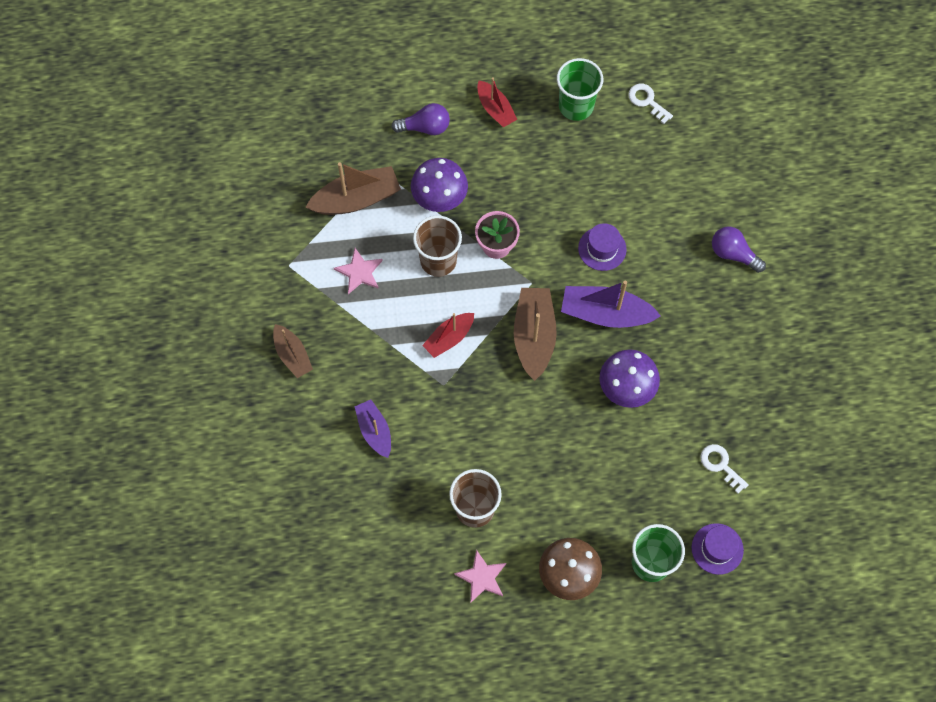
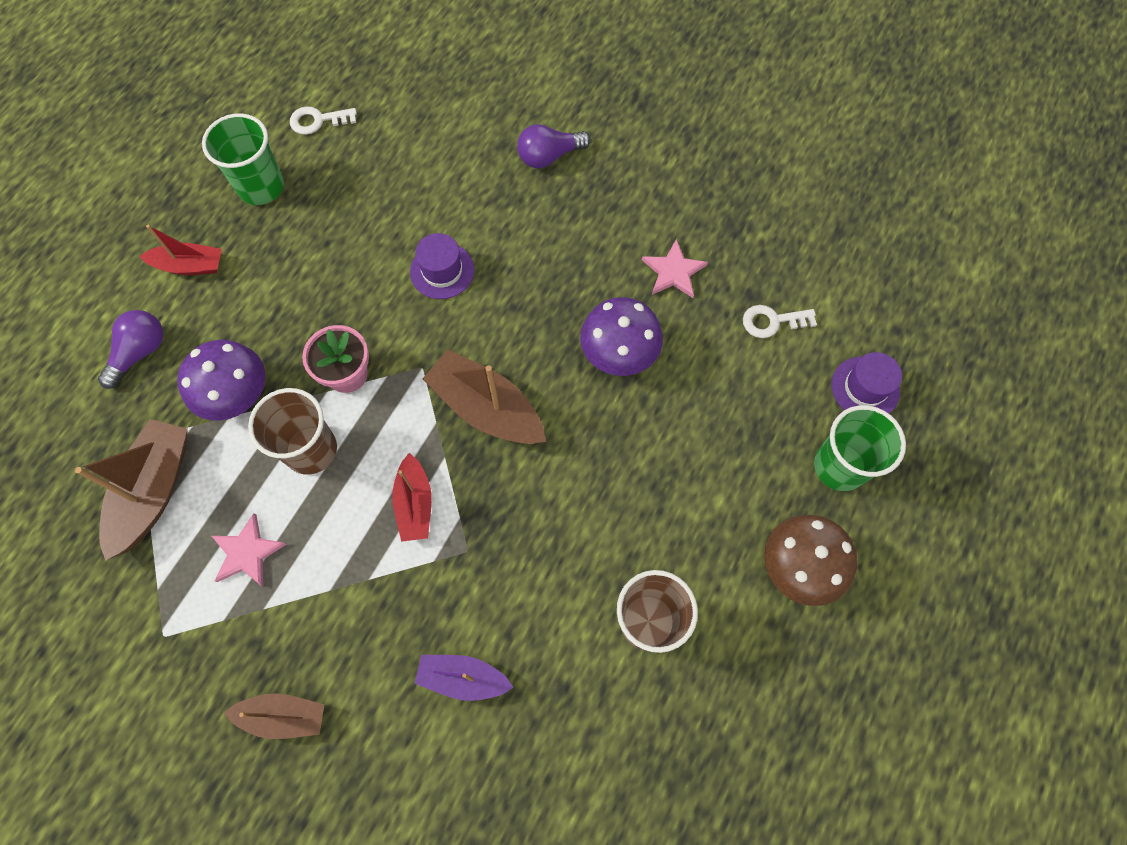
camera: 55 degrees left, 0 degrees up
(482, 577) = (740, 674): pink star -> pink star (673, 272)
(605, 313) = (518, 317): purple boat -> none

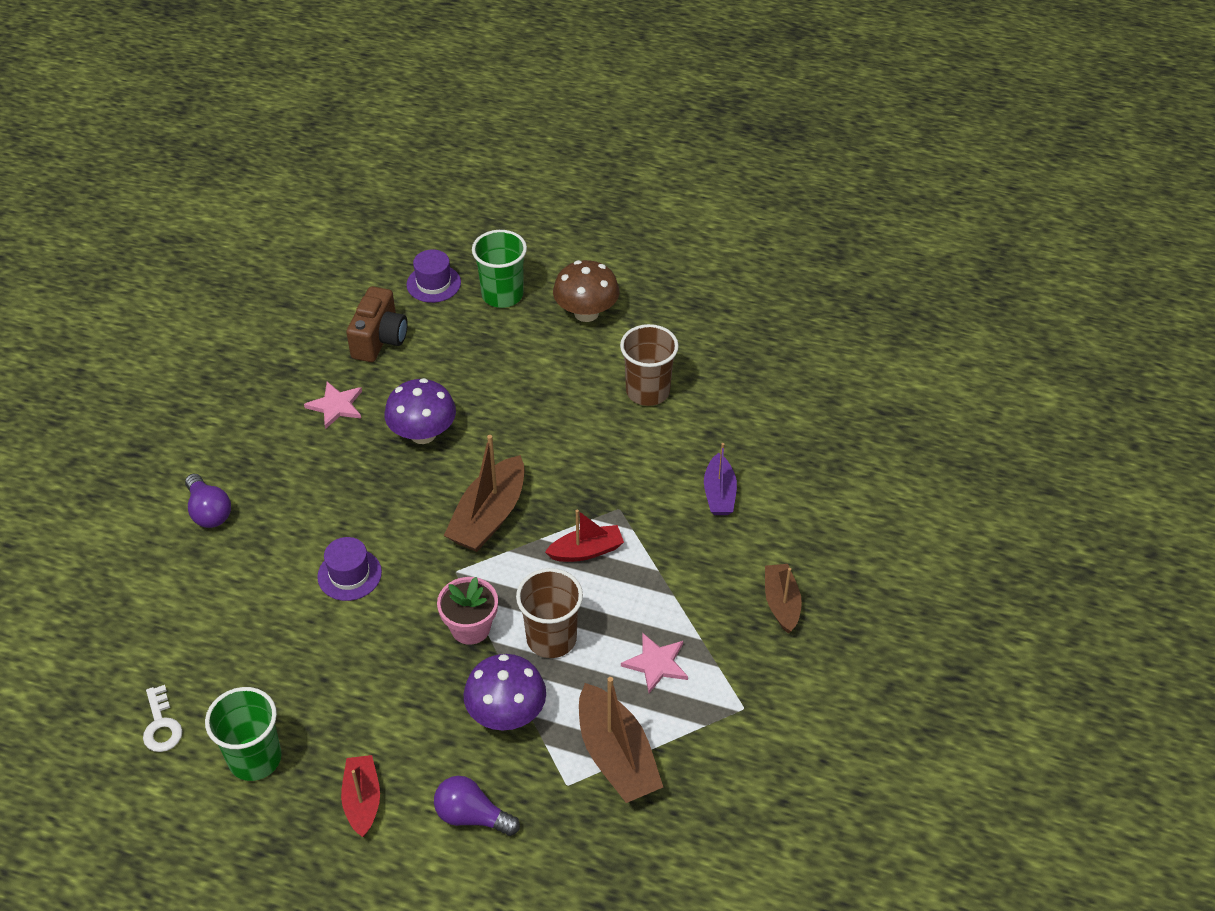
camera: 100 degrees left, 20 degrees down
(154, 491) = (616, 756): brown boat -> brown boat turned 120 degrees counterclockwise
(772, 321) = (380, 340): white key -> brown camera

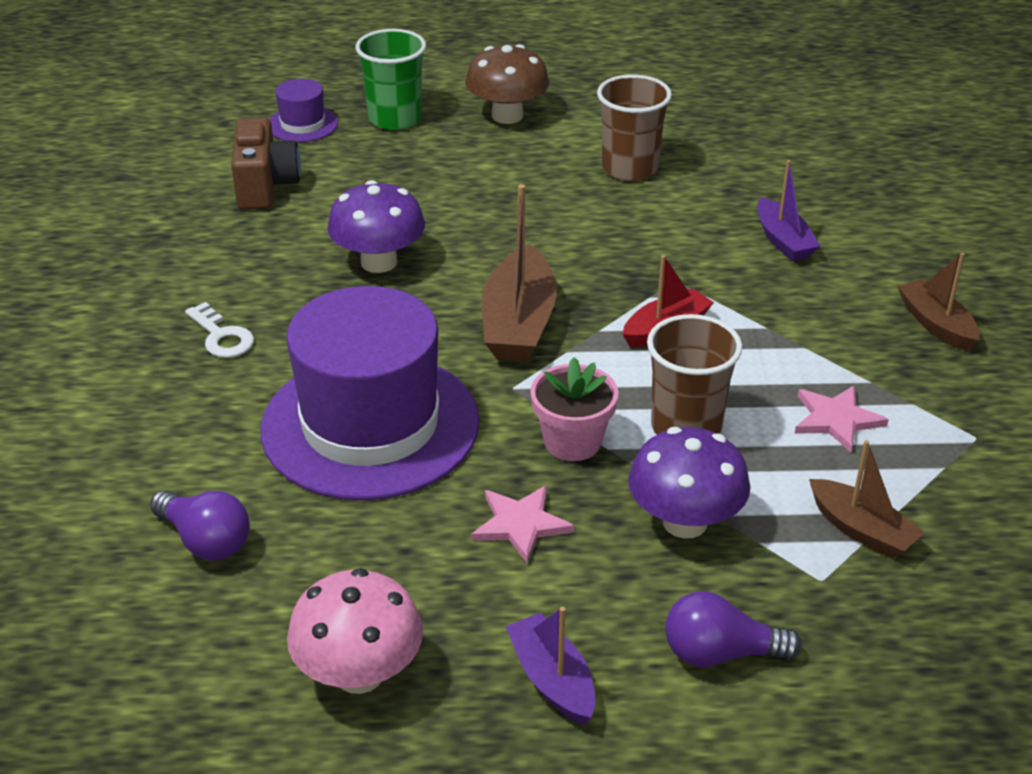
camera: 20 degrees left, 10 degrees down
(161, 725) = (188, 672): white key -> white key (222, 336)
(209, 511) = (127, 404): purple light bulb -> purple light bulb (206, 541)
(255, 758) = (359, 673): green cup -> pink mushroom
(336, 406) = (246, 259): pink star -> pink star (521, 524)
(349, 574) = (370, 425): purple hat -> purple hat, size x2.35
(362, 800) = (552, 680): red boat -> purple boat
(616, 756) = (861, 530): brown boat -> brown boat, size x0.63

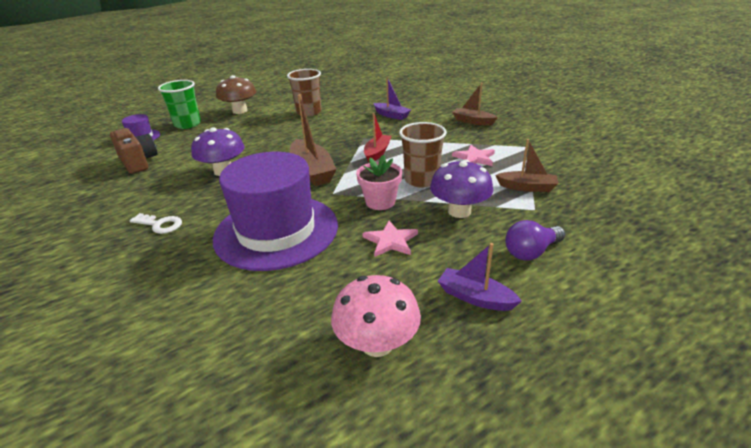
camera: 30 degrees left, 5 degrees down
(206, 541) = (226, 319): purple light bulb -> none

